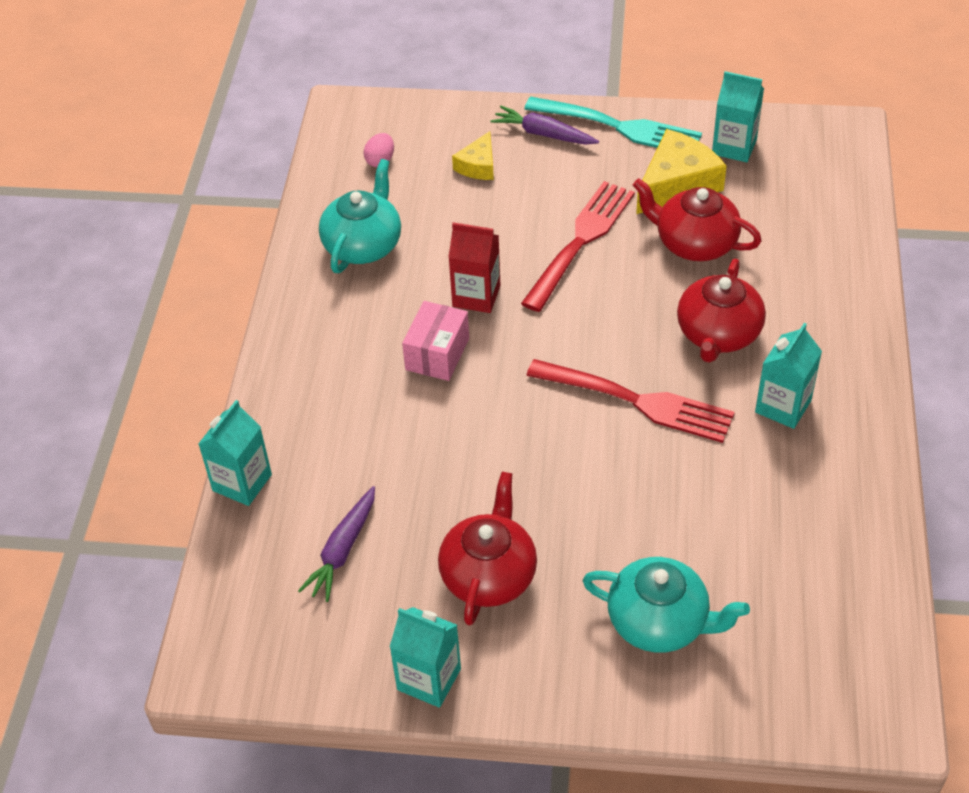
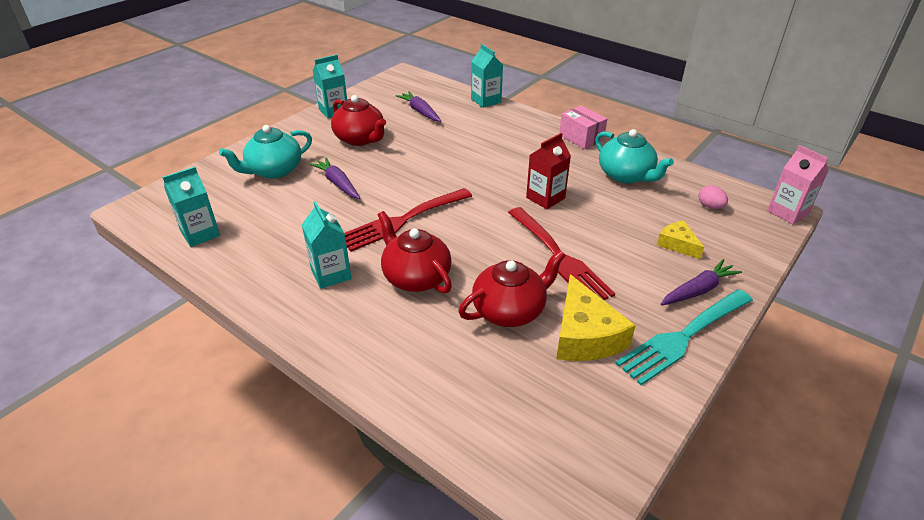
camera: 120 degrees right, 10 degrees down
(345, 105) = (787, 212): none -> pink carton
(437, 354) = (511, 170): pink box -> pink box (581, 138)
(623, 520) = (337, 183): none -> purple carrot
(734, 147) = (609, 398): turquoise carton -> turquoise carton (200, 234)

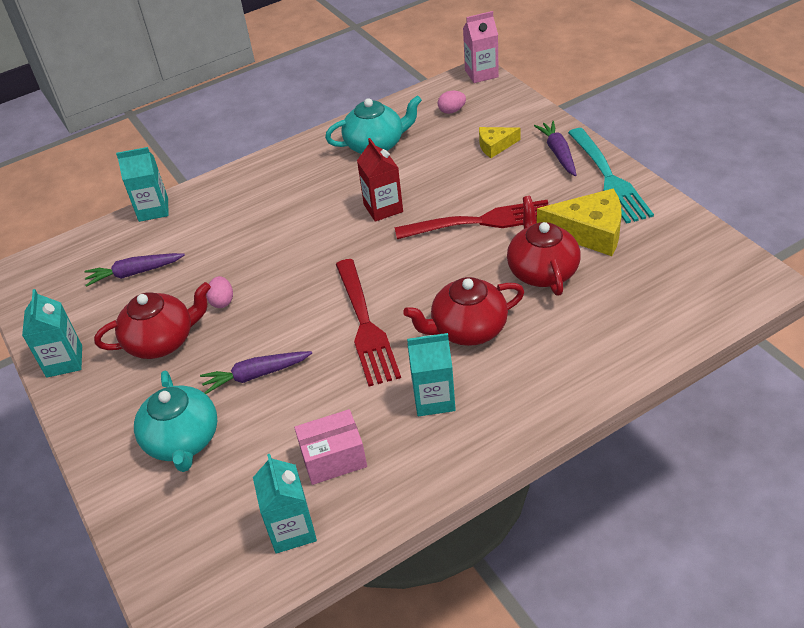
camera: 65 degrees left, 5 degrees up
(405, 151) = (222, 301): none -> pink egg
(581, 138) = (288, 156): pink box -> pink box (333, 458)

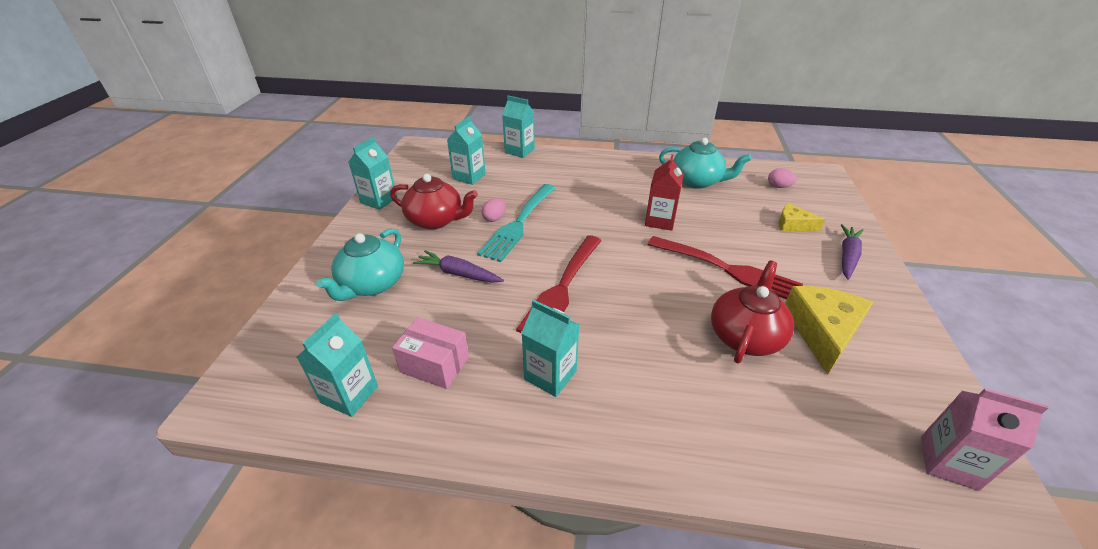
camera: 35 degrees right, 5 degrees down
(134, 273) = (469, 176): purple carrot -> turquoise carton
(467, 329) = (634, 340): red teapot -> none
(481, 74) = (827, 174): pink carton -> pink carton (948, 462)
(589, 232) = (822, 331): yellow cheese -> yellow cheese turned 120 degrees counterclockwise
(609, 178) = (883, 300): turquoise fork -> turquoise fork (519, 224)

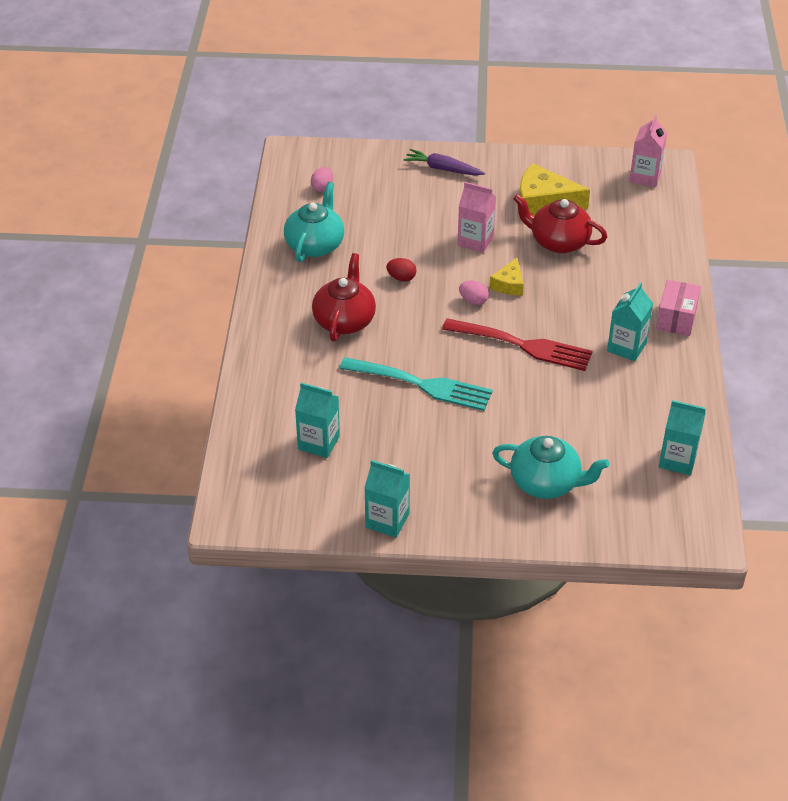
camera: 95 degrees left, 5 degrees up
(435, 364) = (634, 415): pink box -> pink box (676, 318)
(436, 220) = (424, 456): red teapot -> red teapot (344, 320)
(458, 274) = (517, 420): purple carrot -> none
(494, 218) = (414, 406): pink egg -> pink egg (473, 301)
(519, 151) = (241, 401): turquoise carton -> none
(660, 221) = (401, 278): red carton -> red egg
(728, 269) = (475, 241): red fork -> pink carton
(793, 224) = (396, 191): yellow cheese -> yellow cheese (509, 284)

